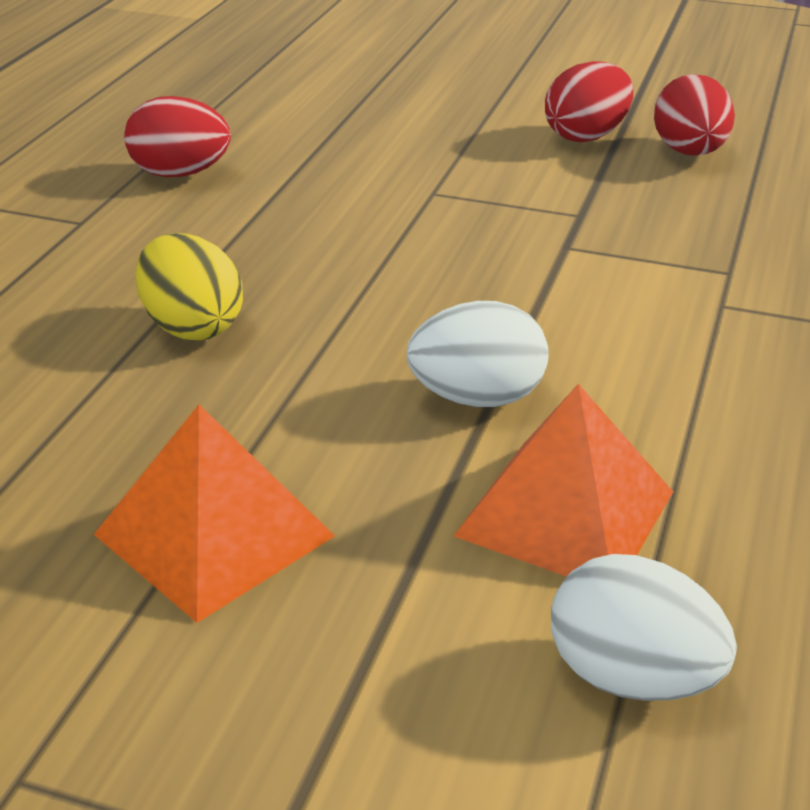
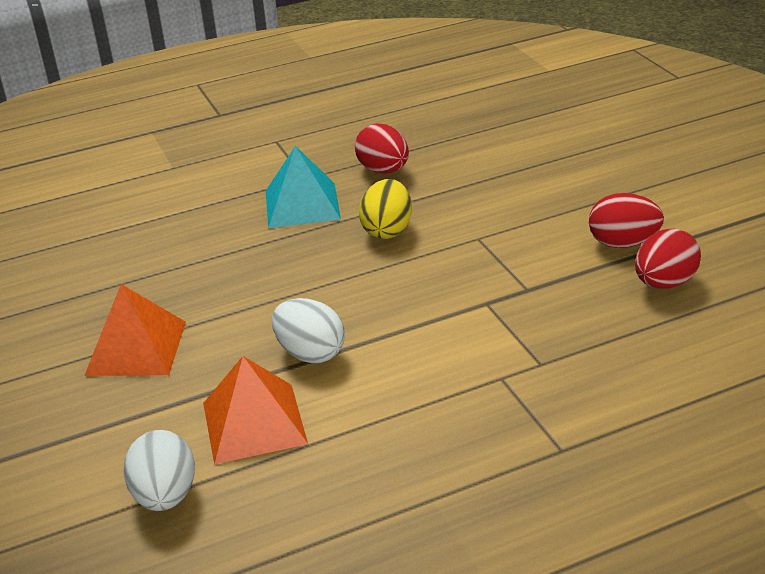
camera: 50 degrees right, 0 degrees up
(136, 251) = (302, 205): none -> turquoise pyramid
(192, 327) = (264, 254): yellow egg -> yellow egg (387, 230)

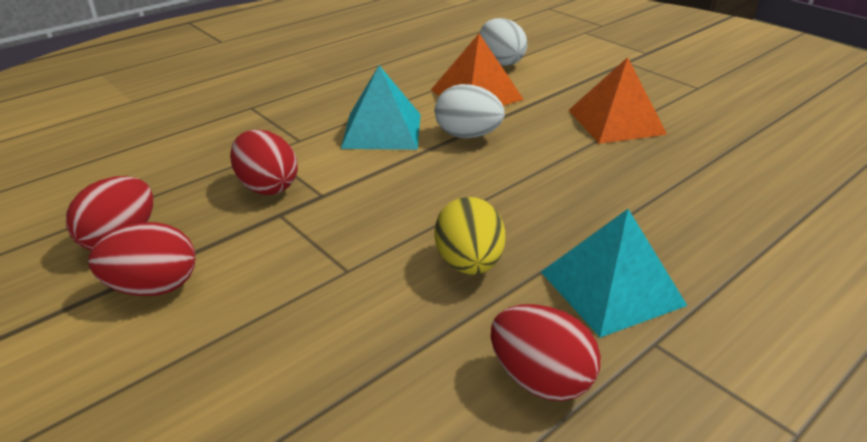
camera: 160 degrees right, 0 degrees up
(401, 376) = (382, 130): none -> turquoise pyramid
(538, 318) = (267, 187): none -> red egg

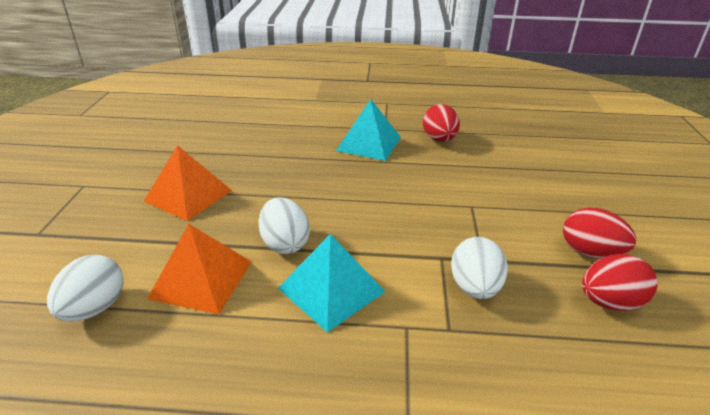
camera: 135 degrees left, 0 degrees up
(267, 187) = (474, 287): red egg -> white egg
(469, 264) = (410, 178): yellow egg -> none

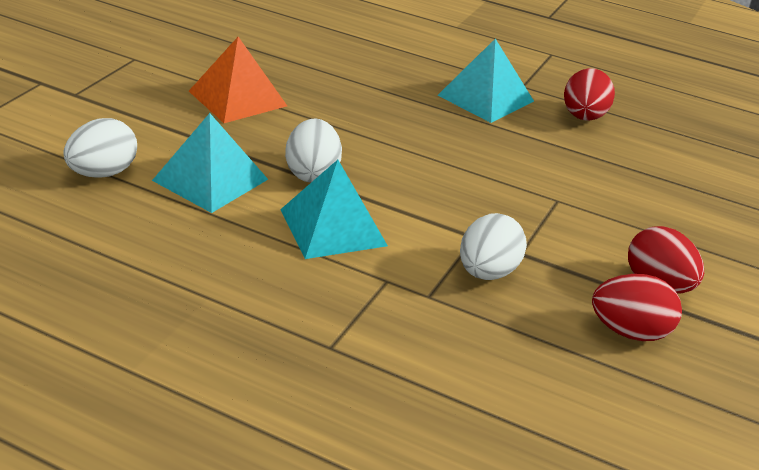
camera: 20 degrees right, 0 degrees up
(201, 279) = (210, 179): orange pyramid -> turquoise pyramid

